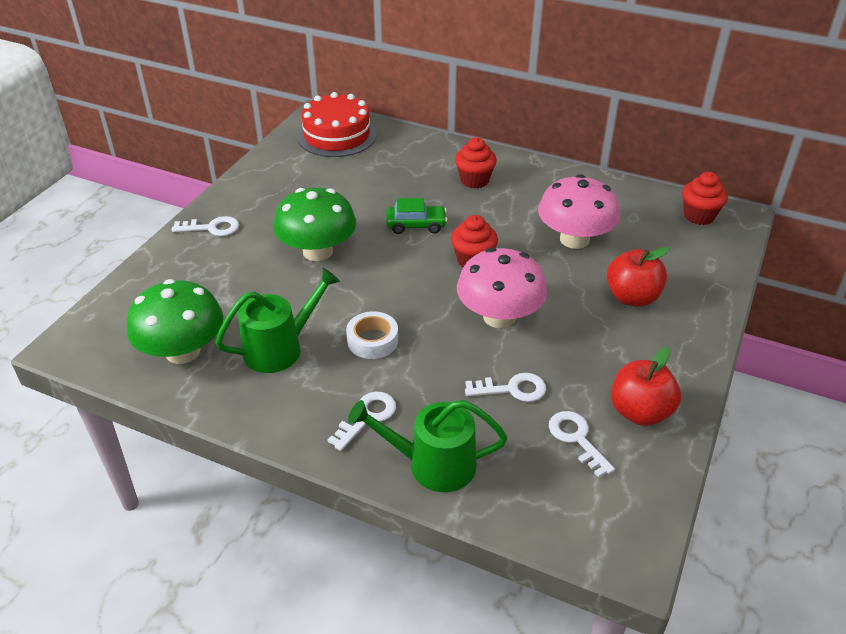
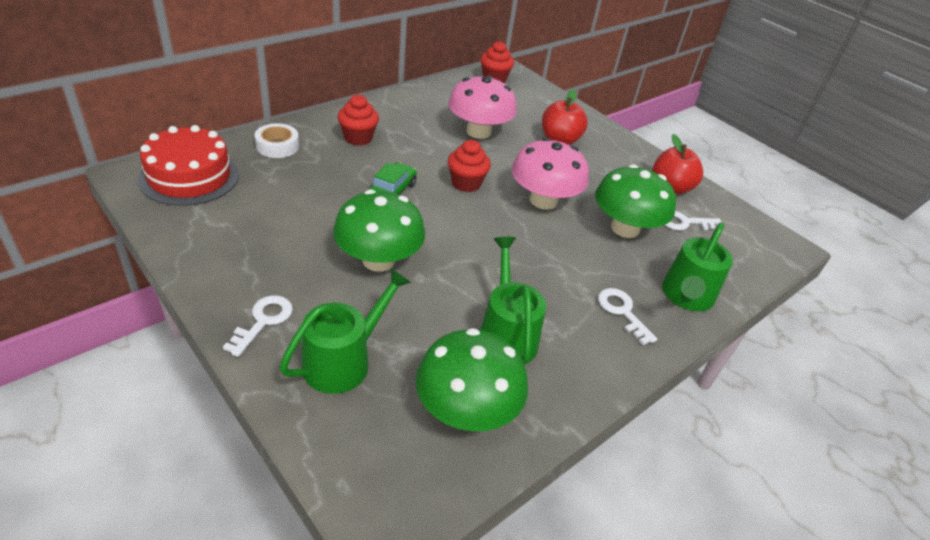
camera: 70 degrees left, 0 degrees up
(196, 276) = (343, 361): none -> green watering can
(372, 340) = (531, 274): white tape -> white tape (277, 146)
(512, 389) = (625, 228): white key -> green mushroom

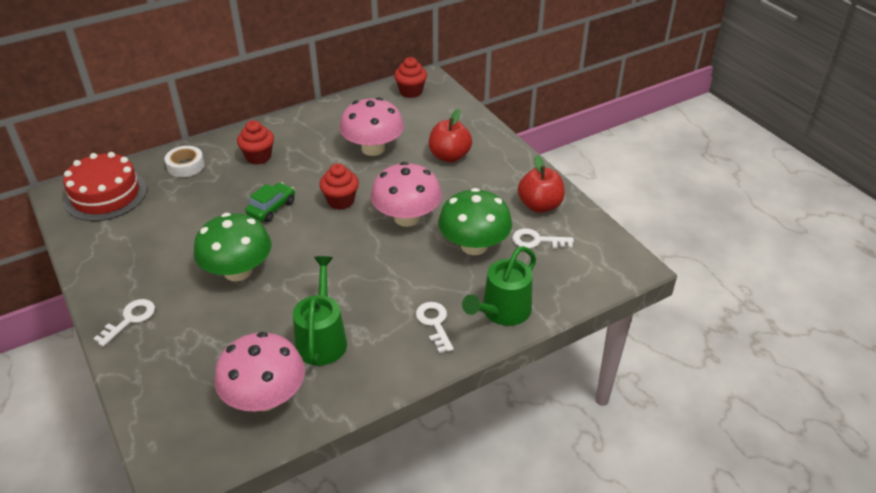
camera: 15 degrees right, 0 degrees up
(343, 361) = (182, 354): green watering can -> none
(466, 410) = (265, 397): green mushroom -> pink mushroom

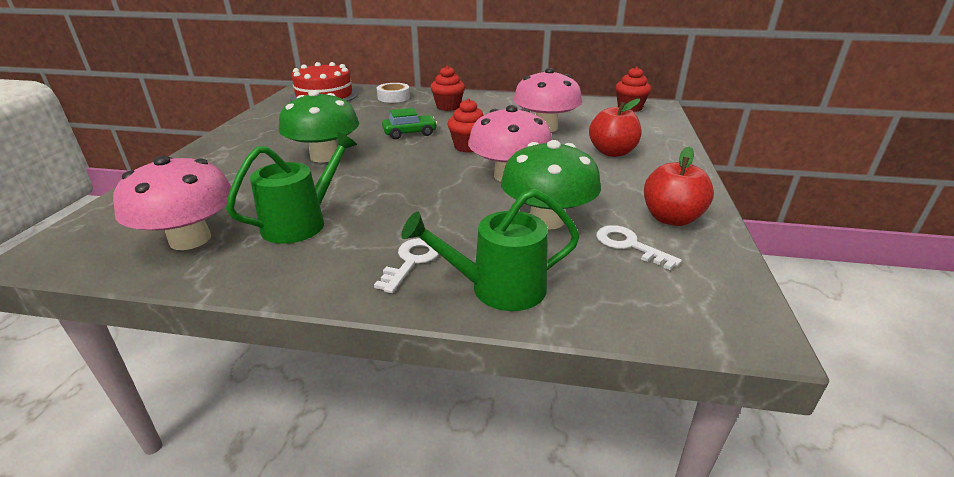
camera: 40 degrees right, 10 degrees down
(130, 319) = (216, 153): white key -> none

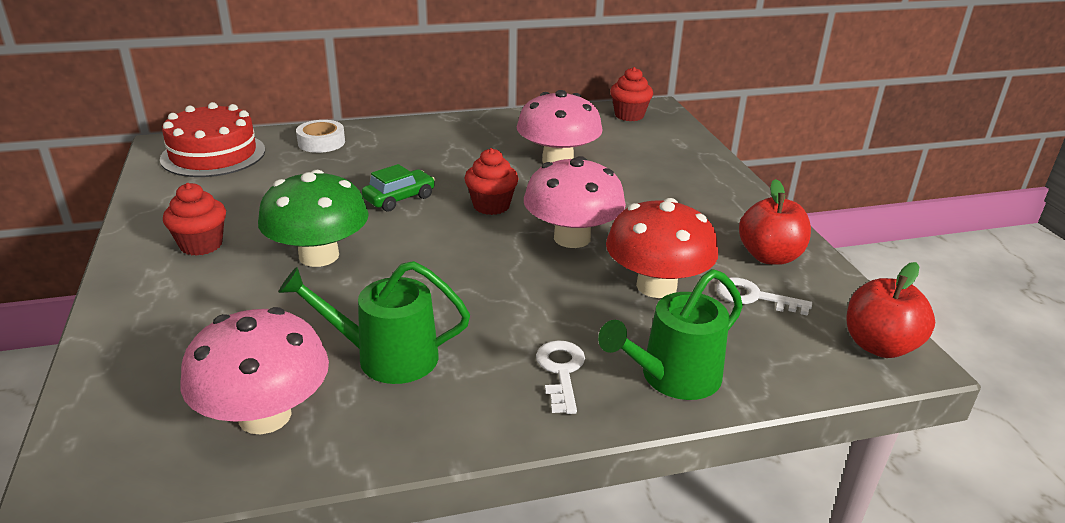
camera: 25 degrees left, 0 degrees up
(301, 223) = (387, 357): green watering can -> green watering can turned 105 degrees counterclockwise
(448, 107) = (411, 147): red cupcake -> red cupcake (201, 245)
(547, 220) = (656, 286): green mushroom -> red mushroom
(612, 152) = (656, 183): red apple -> red apple (879, 346)

